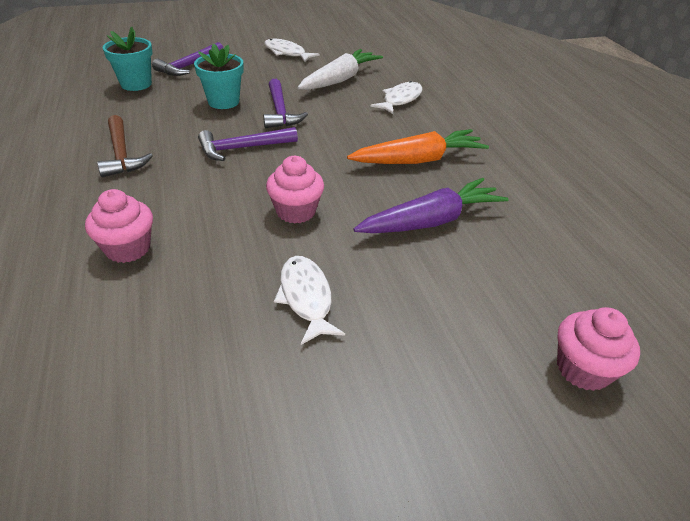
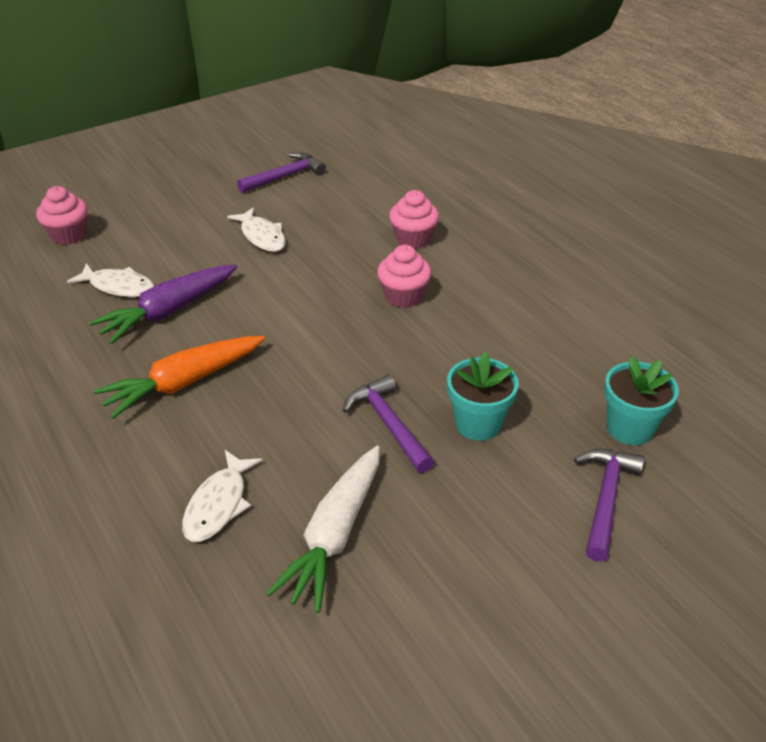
camera: 165 degrees right, 0 degrees up
(122, 154) = (511, 313): brown hammer -> none
(242, 148) = (395, 351): purple hammer -> purple hammer (285, 176)
(287, 53) = (476, 605): white fish -> white fish (118, 286)
(296, 211) = (298, 294): pink cupcake -> pink cupcake (403, 296)

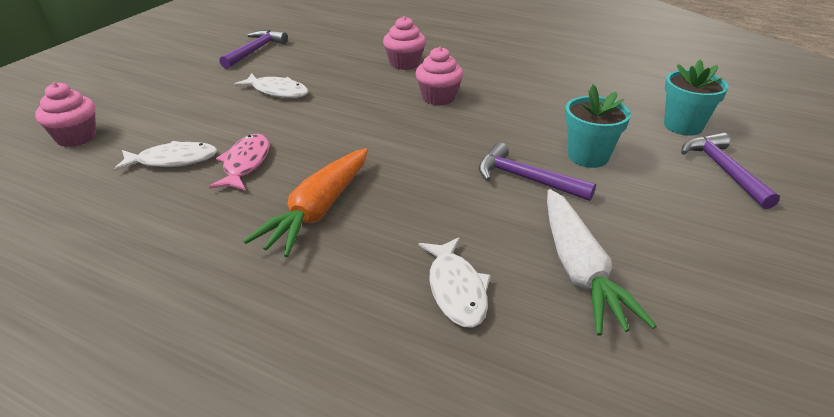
camera: 30 degrees left, 5 degrees down
(169, 311) = (245, 163): purple carrot -> pink fish

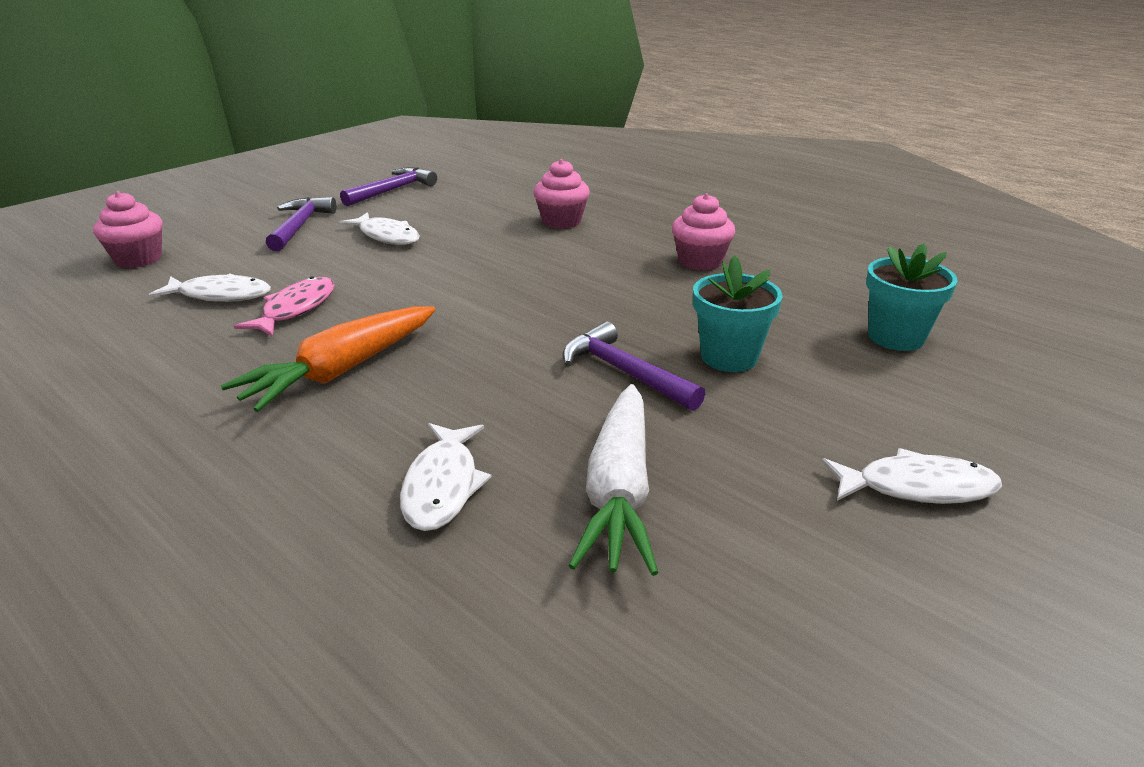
camera: 15 degrees right, 5 degrees down
(438, 98) = (577, 264): pink cupcake -> pink cupcake (700, 261)
(723, 170) = (918, 400): purple hammer -> purple hammer (300, 226)
(758, 232) = (916, 487): none -> white fish

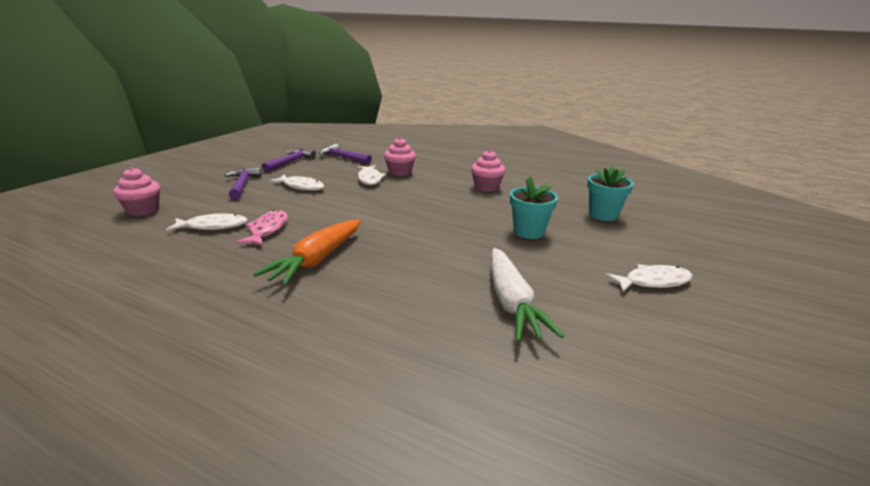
camera: 15 degrees left, 5 degrees down
(442, 486) = (414, 313): white fish -> white fish (370, 179)
(624, 372) = (479, 244): purple hammer -> purple hammer (343, 158)

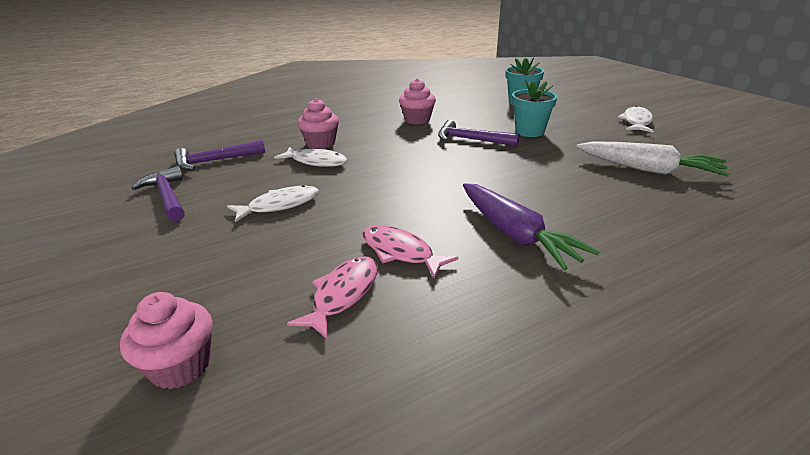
camera: 55 degrees left, 5 degrees up
(213, 226) = (343, 294): white fish -> pink fish
(242, 185) = (202, 247): purple hammer -> purple hammer (471, 140)
(317, 260) = (515, 234): orange carrot -> purple carrot

